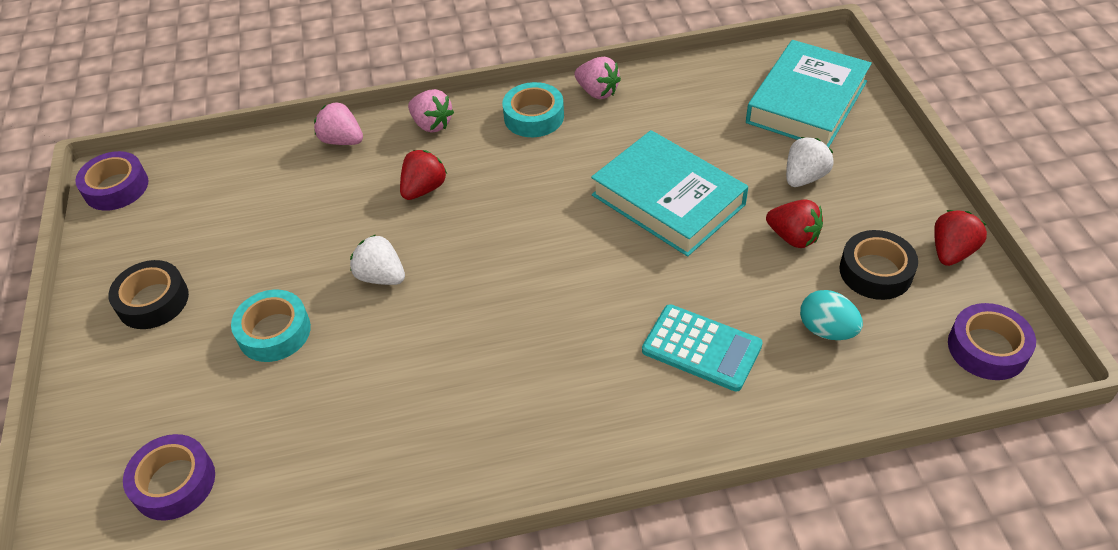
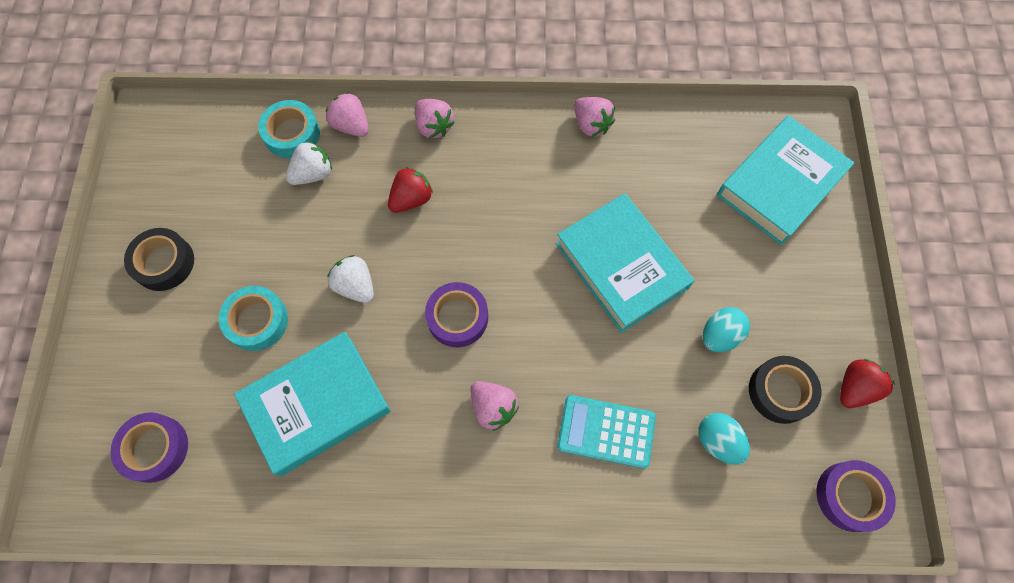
camera: 10 degrees right, 20 degrees up
(116, 187) = (150, 131): purple tape -> purple tape (457, 317)
(363, 396) = (317, 405): none -> turquoise book
(534, 117) = (526, 140): turquoise tape -> turquoise tape (292, 134)
(568, 354) = (493, 407): none -> pink strawberry
(701, 348) = (606, 431): turquoise calculator -> turquoise calculator turned 150 degrees clockwise
(793, 237) = (719, 335): red strawberry -> turquoise egg
(804, 177) = (750, 271): white strawberry -> white strawberry (313, 174)

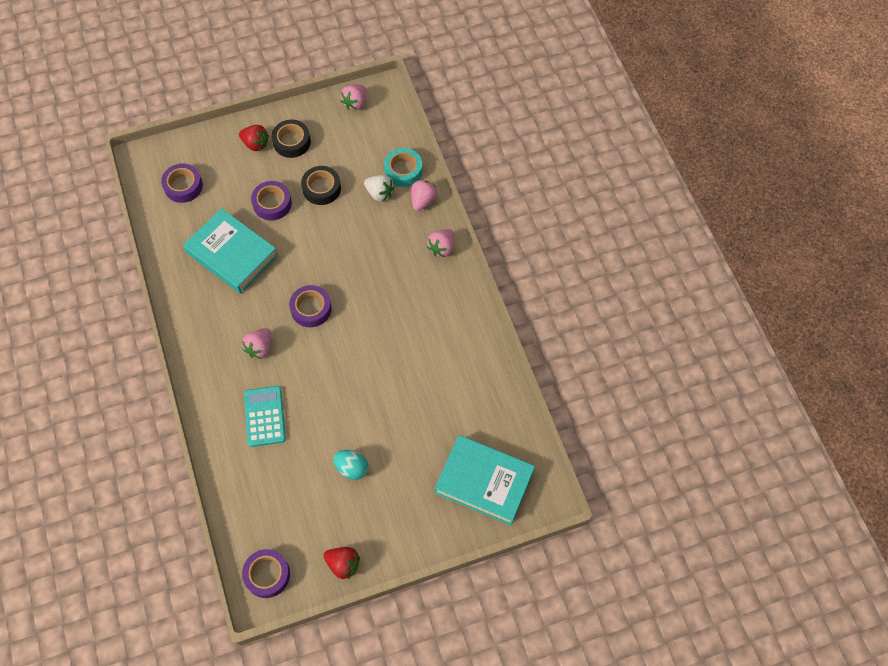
camera: 70 degrees right, 5 degrees down
(257, 321) = (272, 204): turquoise tape -> purple tape
(355, 286) = (312, 246): white strawberry -> none
(411, 199) = (383, 254): red strawberry -> red strawberry (255, 144)
(591, 124) = (483, 343): pink strawberry -> pink strawberry (355, 103)
(621, 266) = (381, 394): turquoise book -> none
(718, 441) = (279, 484): turquoise egg -> none
(780, 391) = (325, 516): black tape -> black tape (321, 188)

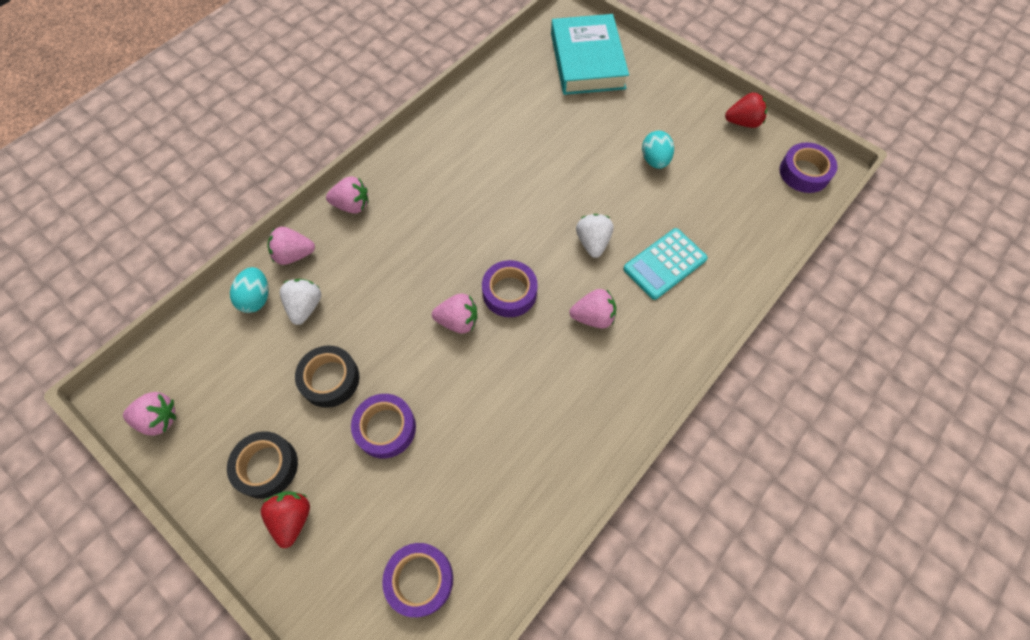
camera: 120 degrees left, 0 degrees up
(232, 254) = (492, 430): turquoise book -> none
(312, 270) = (458, 321): none -> pink strawberry
(312, 380) = (592, 242): none -> white strawberry
(343, 564) = (743, 122): red strawberry -> red strawberry turned 90 degrees clockwise
(403, 170) = (256, 298): turquoise tape -> turquoise egg

